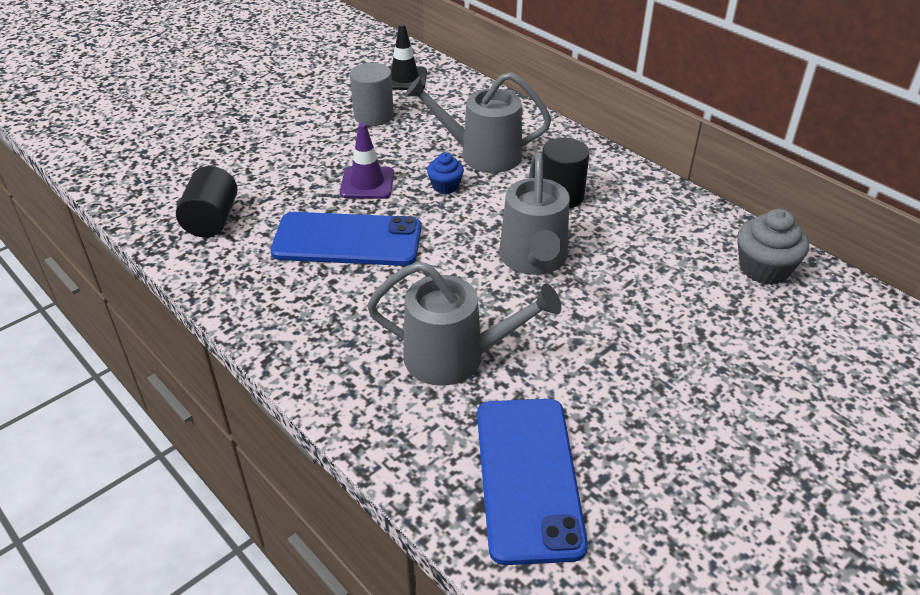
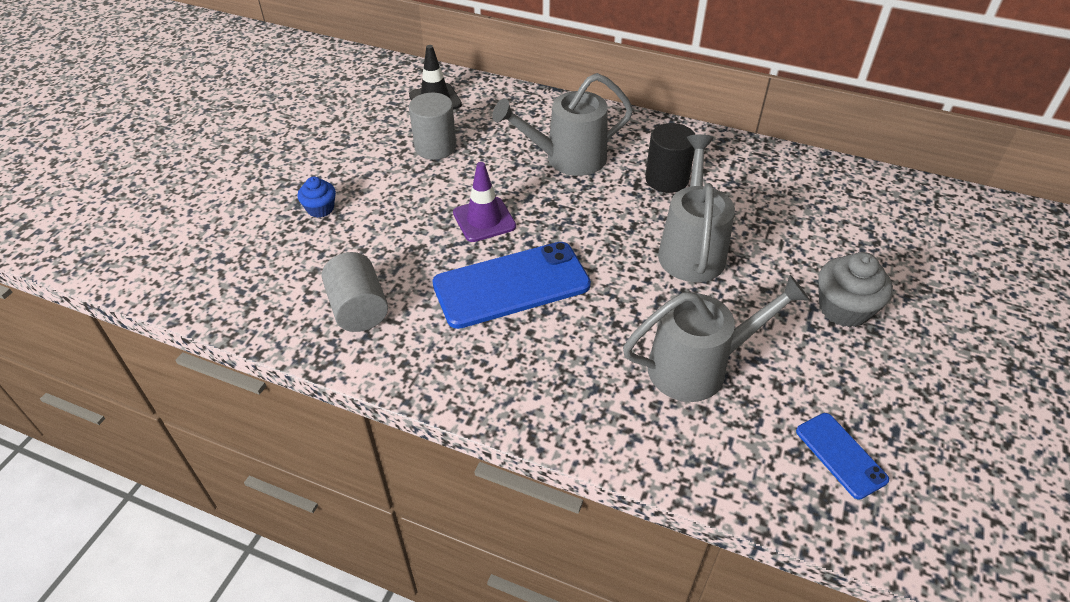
camera: 25 degrees left, 5 degrees up
(212, 220) = (358, 308): black cylinder -> grey cylinder
(445, 186) = (559, 200): blue cupcake -> blue cupcake (320, 209)
(528, 477) = (840, 455): blue phone -> blue phone, size x0.51
(534, 260) = (691, 249): grey watering can -> grey watering can turned 150 degrees counterclockwise
(764, 268) = (871, 196): grey cupcake -> grey cupcake (844, 308)

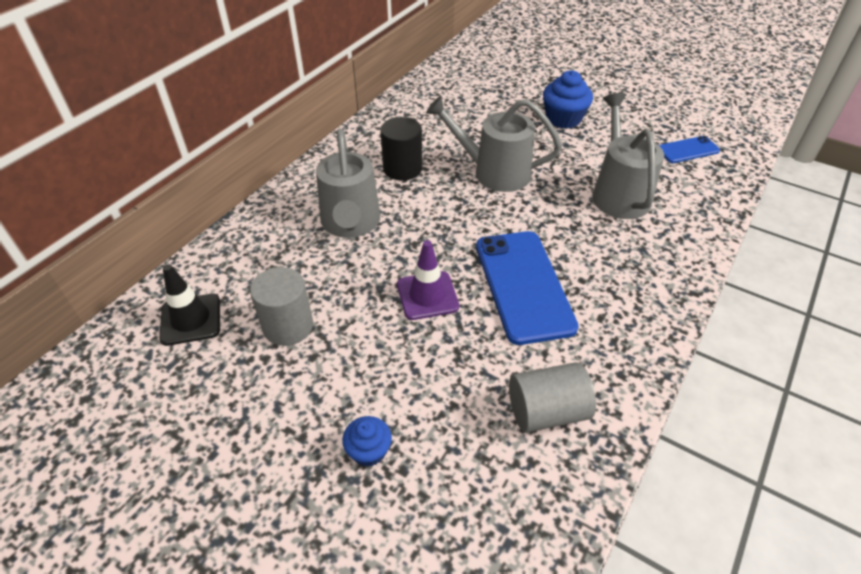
camera: 80 degrees left, 0 degrees up
(844, 308) = (563, 118): grey cupcake -> blue cupcake

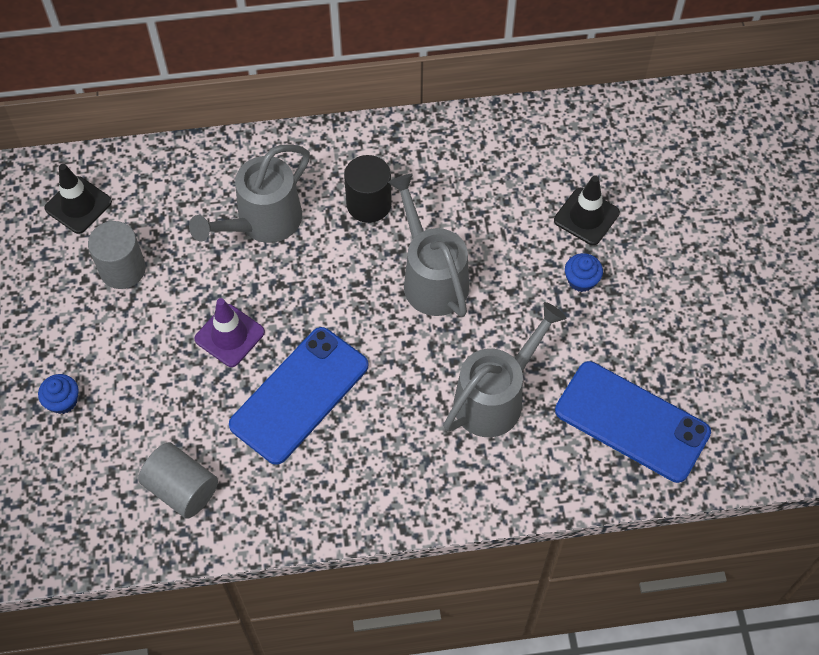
camera: 50 degrees right, 15 degrees up
(520, 96) = (586, 216): none -> black traffic cone
(563, 118) = (581, 280): blue cupcake -> blue cupcake, size x0.60
(687, 150) = (632, 421): blue phone -> blue phone, size x1.94

